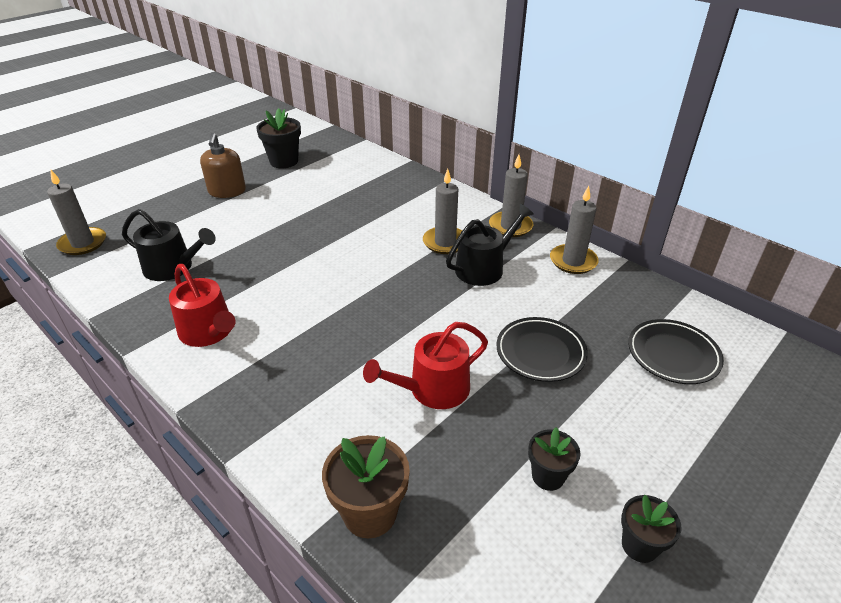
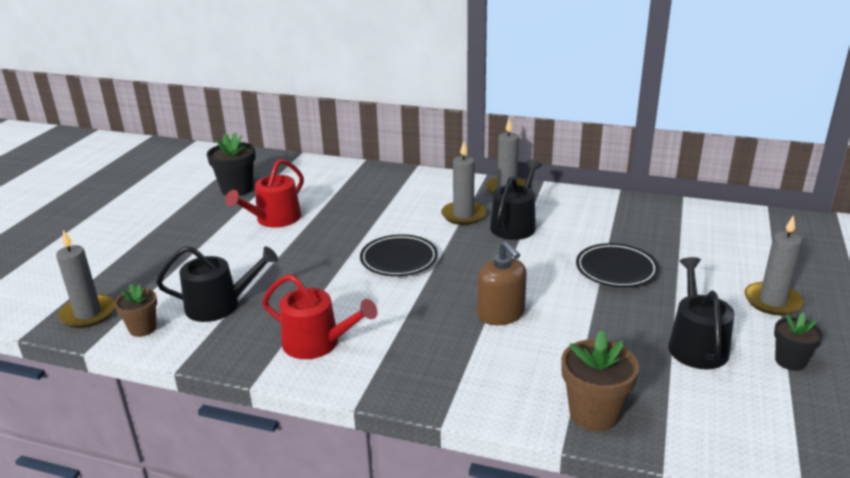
camera: 25 degrees left, 10 degrees down
(104, 270) = (143, 328): none -> brown flower pot
(227, 191) = (203, 228): brown soap dispenser -> brown soap dispenser (501, 314)
(432, 389) = (559, 320): red watering can -> red watering can (274, 219)
(548, 476) = (696, 344): black flower pot -> black watering can
(573, 261) = (581, 201): grey candle -> grey candle (772, 301)
(673, 355) = (709, 242): black plate -> black plate (399, 259)

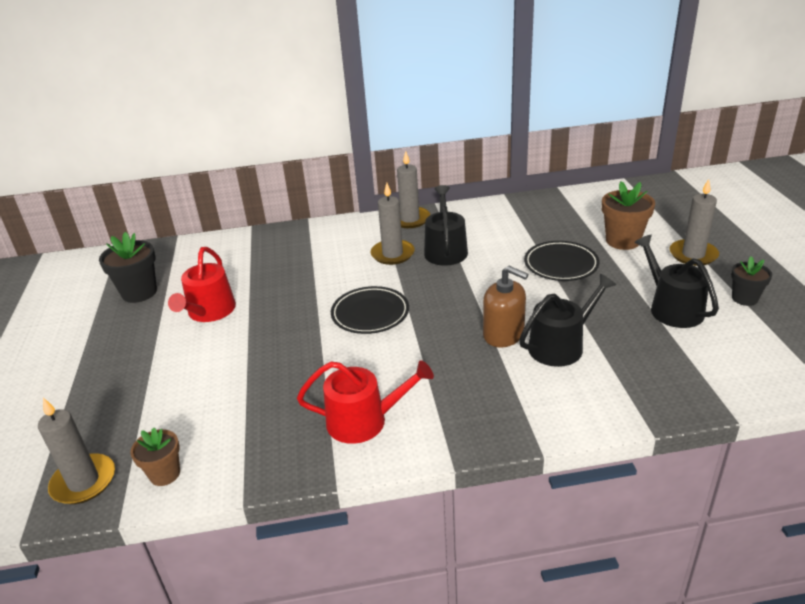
camera: 25 degrees left, 5 degrees up
(220, 305) = (229, 419): black watering can -> black watering can (561, 345)
(594, 414) = (650, 394): brown flower pot -> brown flower pot (623, 241)

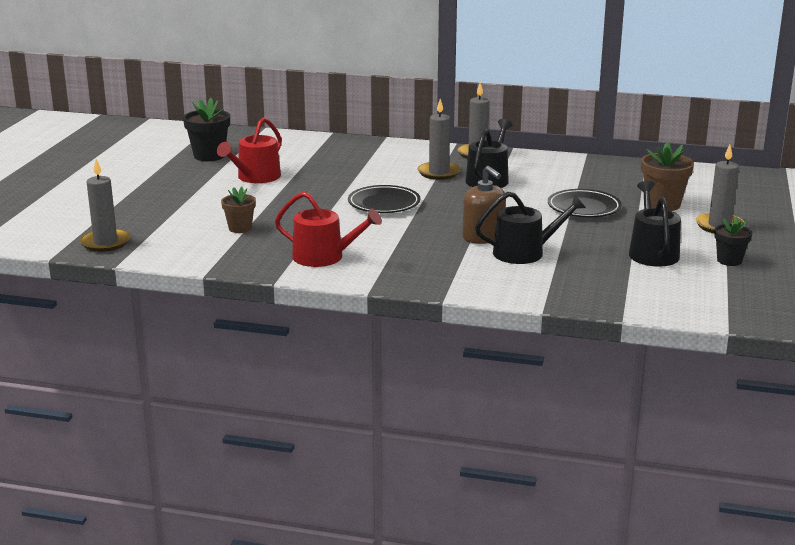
camera: 20 degrees right, 10 degrees down
(165, 474) = (161, 251): brown flower pot -> brown flower pot (240, 228)

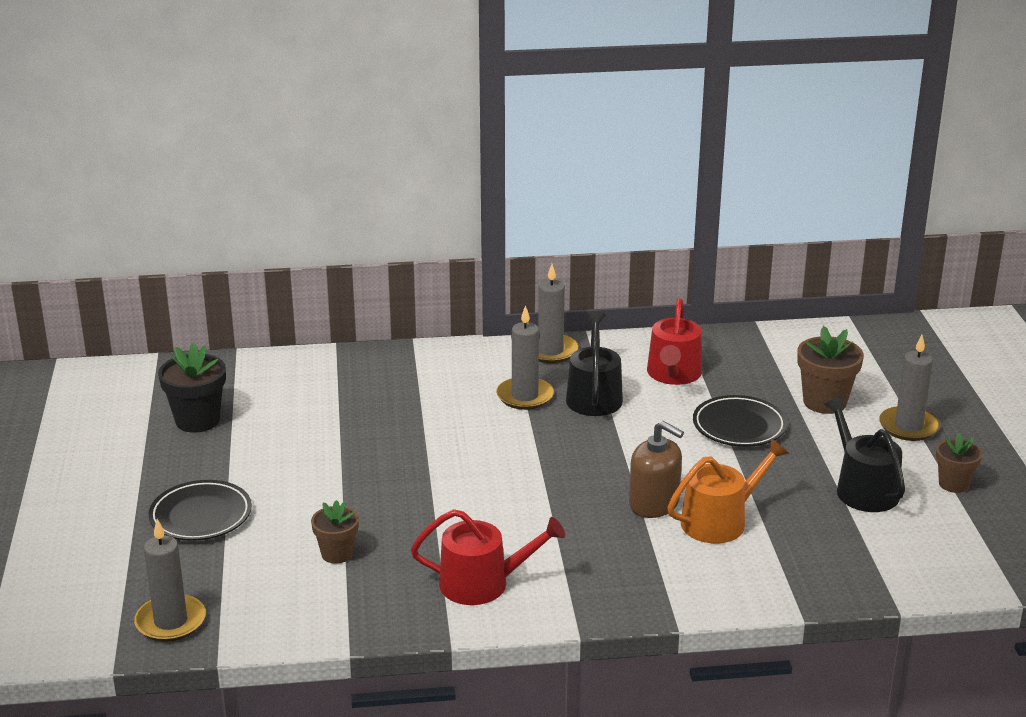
camera: 20 degrees left, 5 degrees up
(255, 177) = (291, 451): red watering can -> red watering can (673, 374)
(384, 204) = (493, 468): black plate -> black plate (201, 516)
(525, 252) = (720, 521): black watering can -> orange watering can
(729, 260) = (953, 484): black flower pot -> brown flower pot

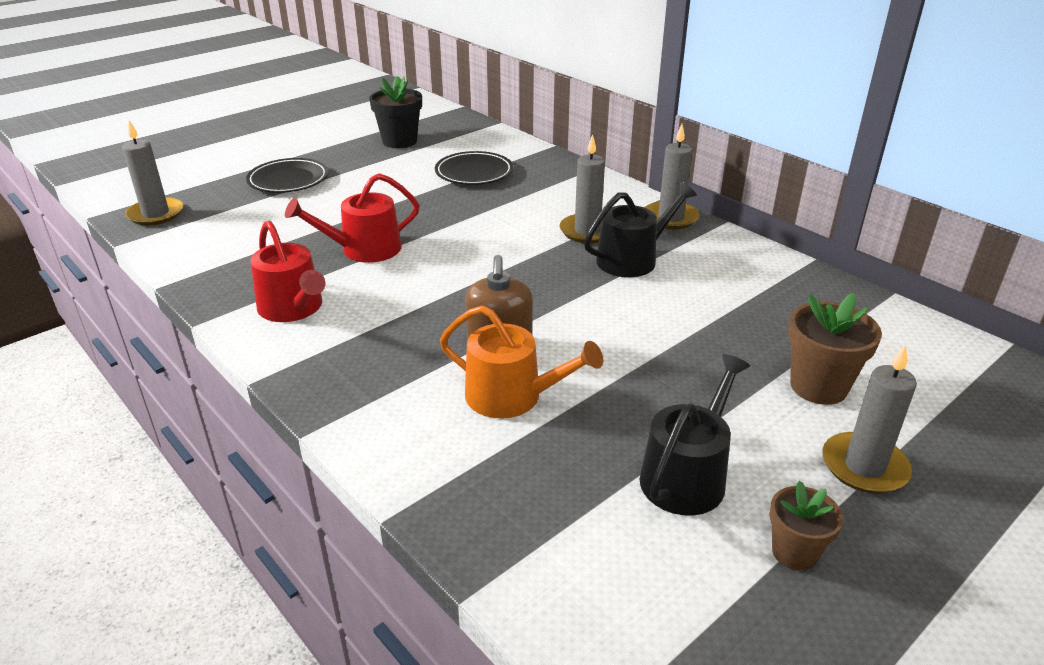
camera: 55 degrees right, 5 degrees up
(337, 554) = (284, 238): brown flower pot -> none
(673, 374) = (727, 283): red watering can -> red watering can (363, 249)
(739, 426) = (693, 349): black plate -> black plate (474, 173)

